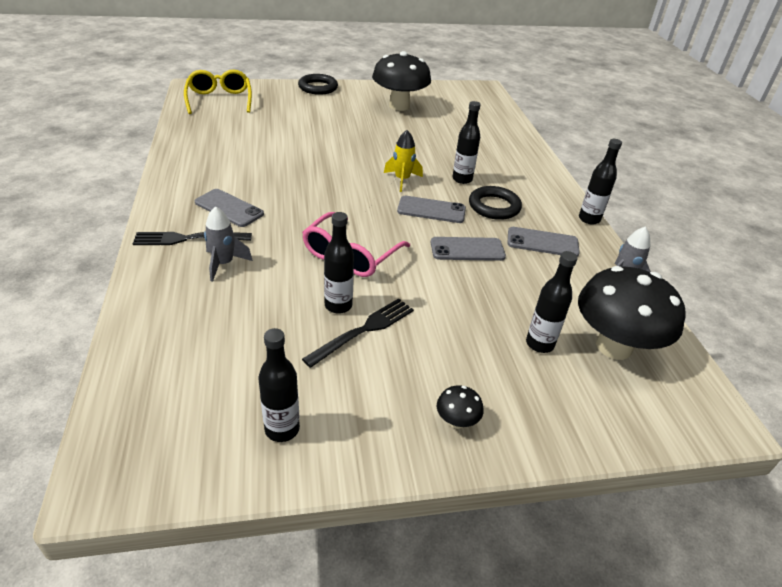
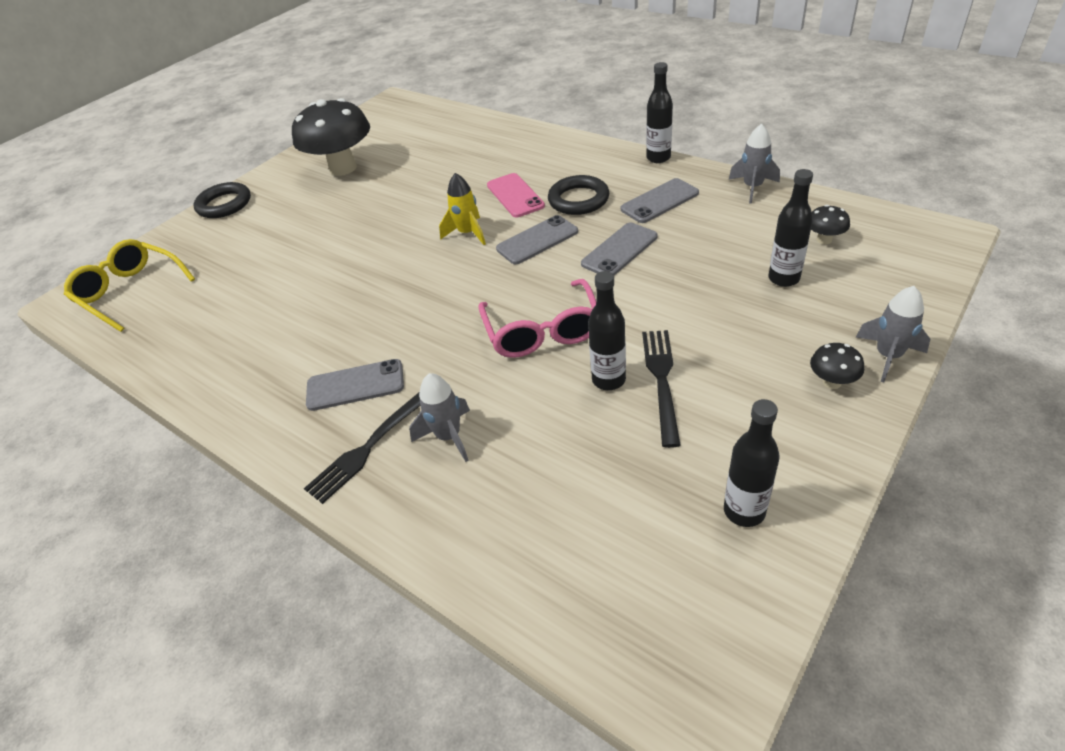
camera: 35 degrees left, 5 degrees up
(462, 179) = (515, 195): black bottle -> pink phone
(522, 443) = (888, 356): none -> grey rocket
(613, 346) = (824, 240): black mushroom -> black mushroom, size x0.41

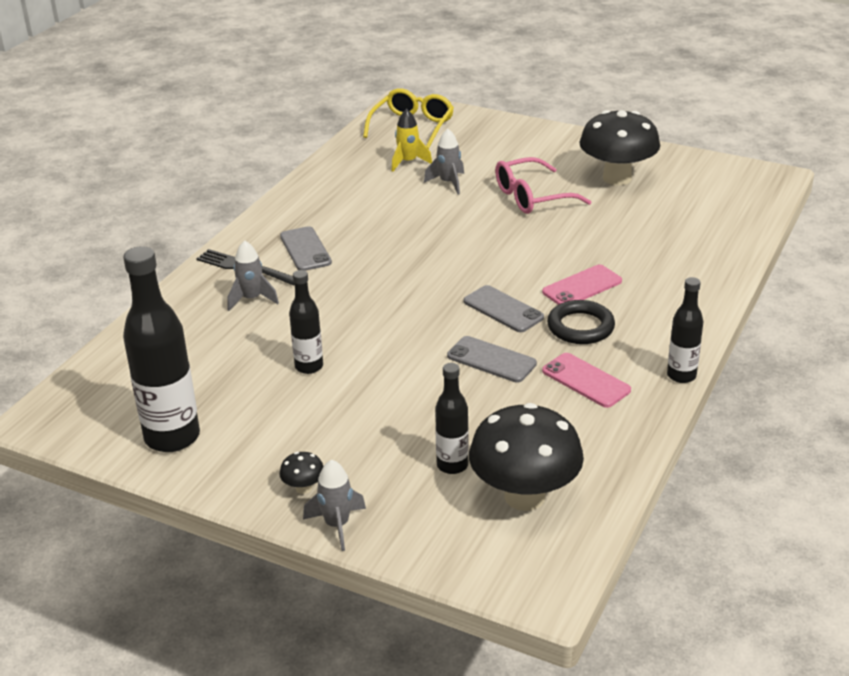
camera: 75 degrees right, 10 degrees down
(224, 204) = (541, 132): black ring -> none
(468, 233) = (510, 268): yellow rocket -> yellow rocket (408, 162)
(542, 331) = (368, 327): pink glasses -> pink glasses (532, 197)
(659, 201) = (586, 381): grey phone -> pink phone
(661, 379) = (309, 393): black fork -> none
(744, 511) = (172, 437): black bottle -> black bottle, size x1.82
(752, 188) = (626, 447): grey rocket -> grey rocket (448, 183)
(824, 240) = (524, 496): black mushroom -> black mushroom, size x2.46

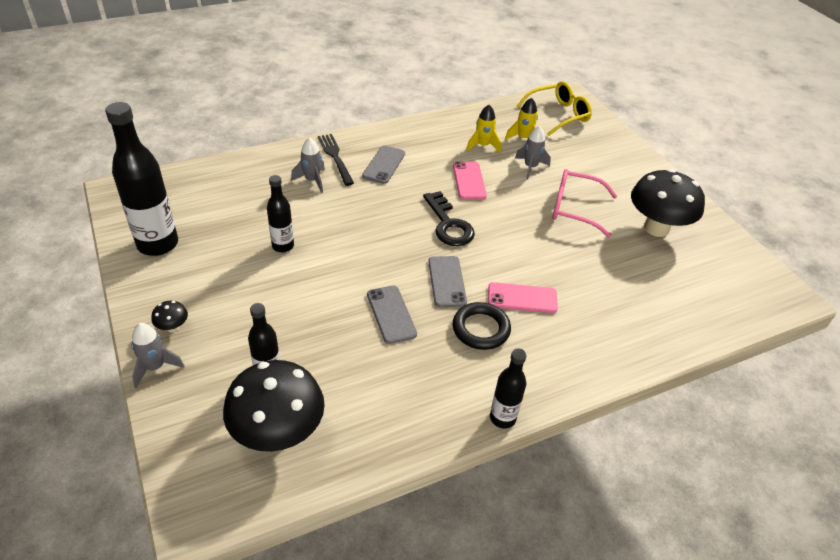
camera: 35 degrees right, 10 degrees up
(379, 186) = (483, 146): none -> yellow rocket
(440, 266) = (448, 224): none -> black key
(586, 381) = (431, 373): pink phone -> pink phone (469, 181)

